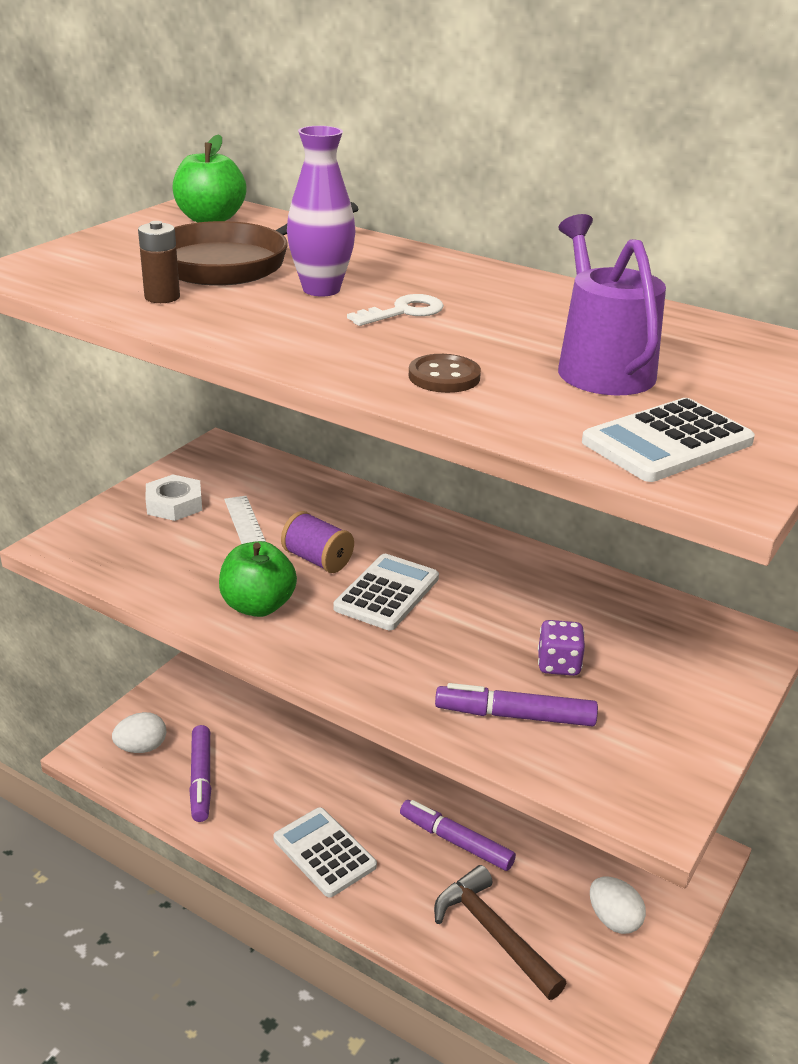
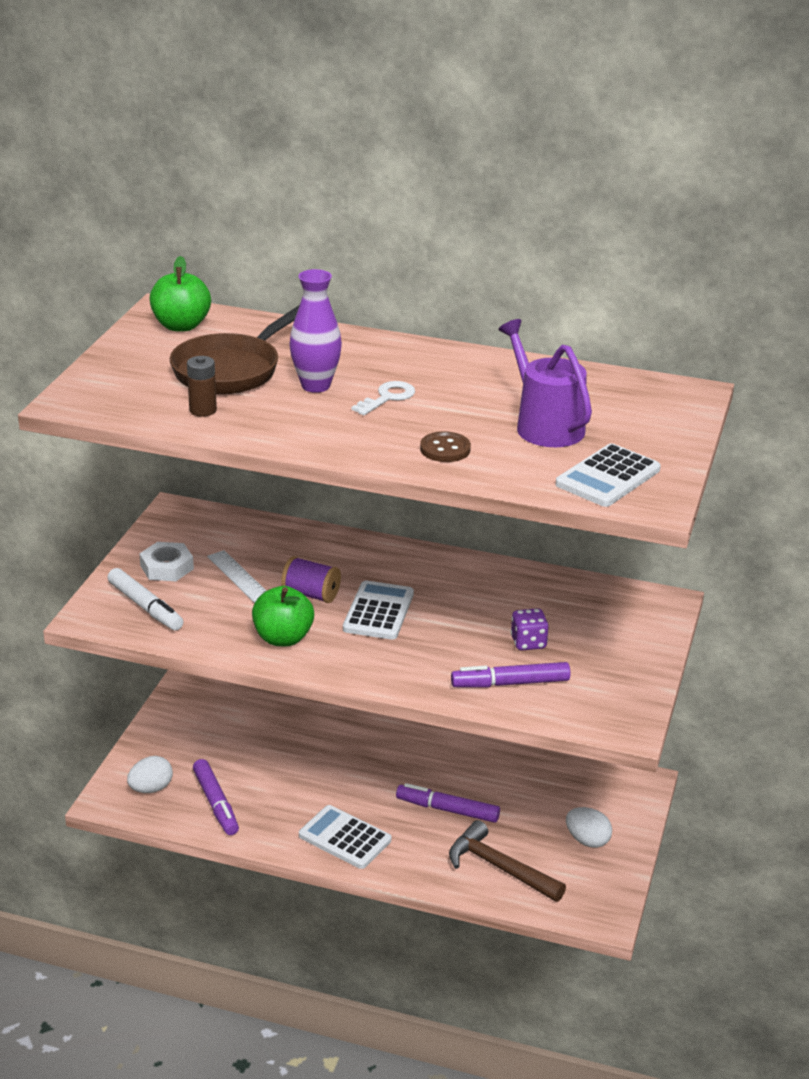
camera: 15 degrees left, 0 degrees up
(124, 543) = (145, 607): none -> white marker

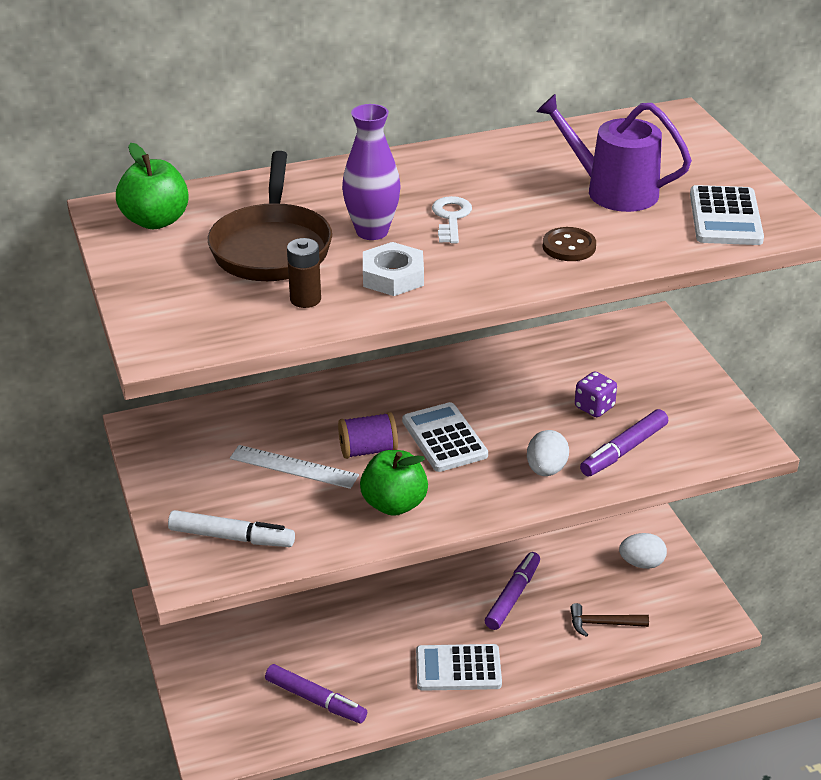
camera: 35 degrees left, 5 degrees up
(151, 789) = (242, 720): white egg -> white egg (546, 469)
(167, 567) = (204, 487): white nut -> white nut (393, 276)
(447, 810) = (513, 596): purple marker -> purple marker turned 135 degrees clockwise
(499, 867) = (603, 624): brown hammer -> brown hammer, size x0.63

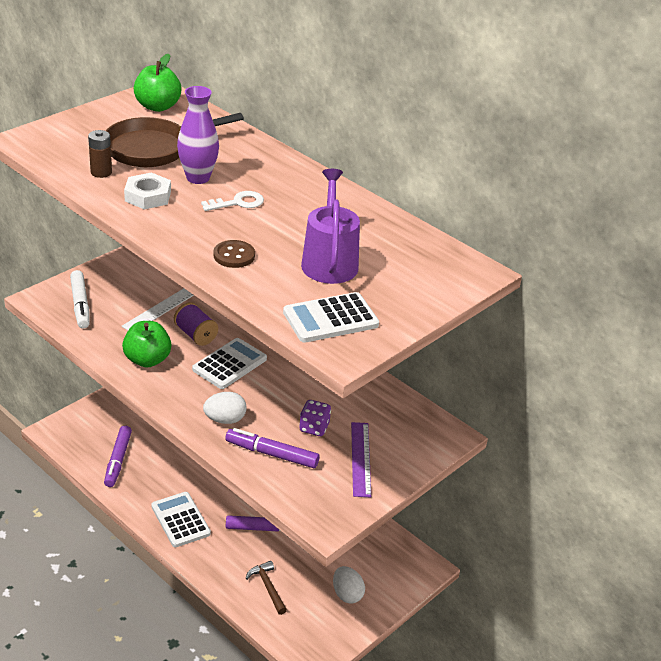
camera: 60 degrees right, 0 degrees up
(293, 467) = (160, 309): white ruler -> white ruler turned 45 degrees clockwise
(660, 390) = (360, 459): none -> purple ruler

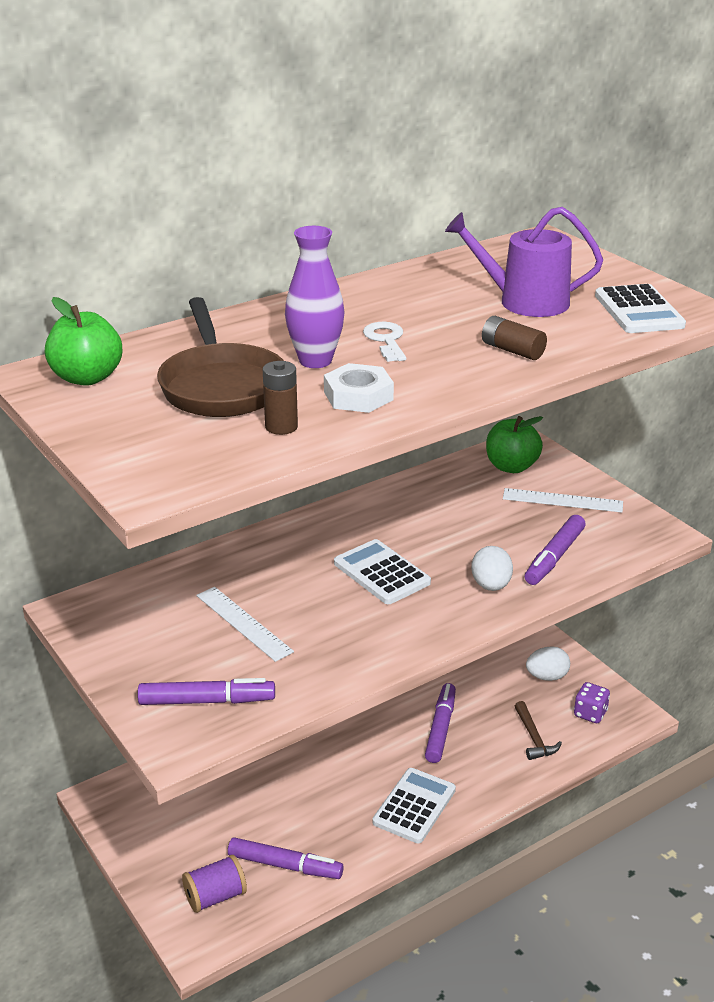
camera: 75 degrees left, 5 degrees down
(80, 304) = (207, 701): white marker -> purple marker
(147, 360) = (359, 641): green apple -> green apple (511, 467)
(180, 520) = (414, 806): white calculator -> white calculator turned 135 degrees clockwise
(195, 335) = (311, 596): purple spool -> purple spool (215, 896)
(234, 255) = (512, 350): brown button -> brown battery
(267, 587) = (534, 738): brown hammer -> brown hammer turned 90 degrees counterclockwise
(314, 428) = (509, 524): purple dice -> purple dice (590, 713)
(360, 459) = (562, 500): purple ruler -> white ruler

